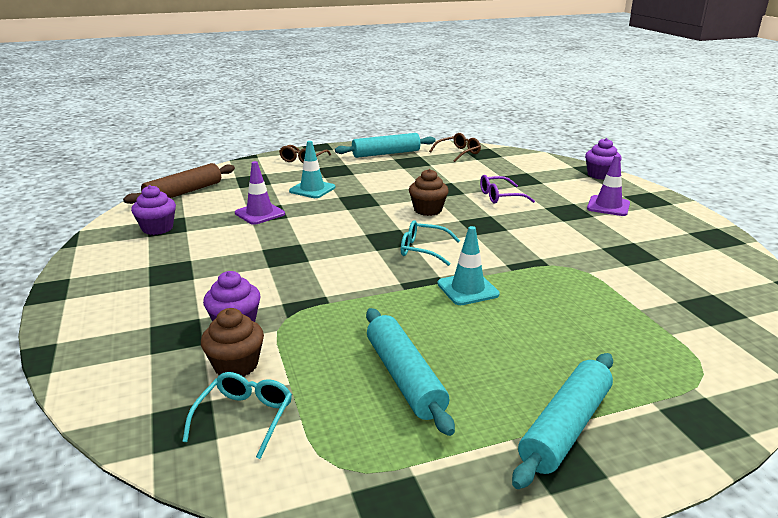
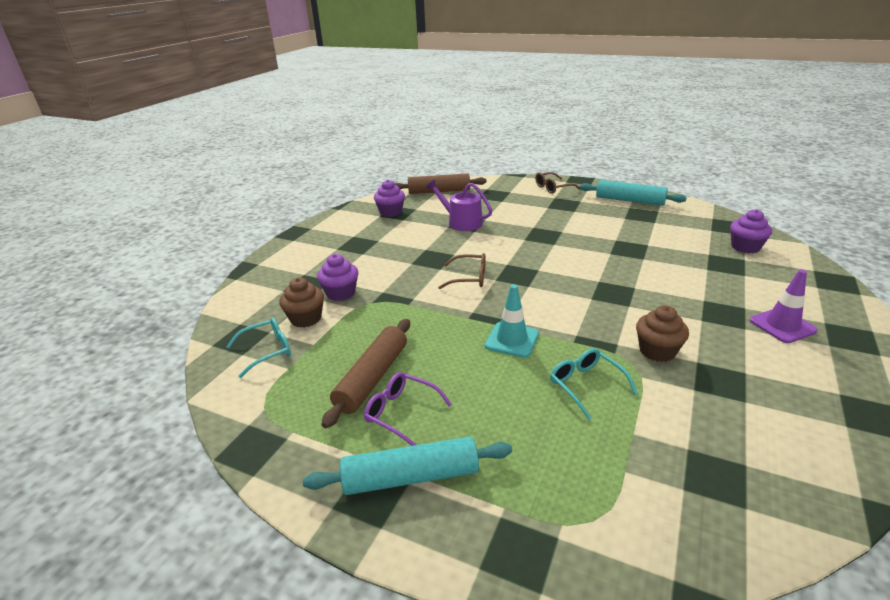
camera: 45 degrees right, 5 degrees up
(260, 213) = (461, 222): purple traffic cone -> purple watering can
(312, 189) = (523, 215): turquoise traffic cone -> none
(405, 377) = (373, 378): turquoise rolling pin -> brown rolling pin
(423, 250) = (529, 294): turquoise glasses -> turquoise glasses (586, 385)
(428, 210) = (586, 262): brown cupcake -> brown cupcake (657, 351)
(458, 153) = (701, 218): brown glasses -> brown glasses (469, 278)
(500, 196) = (673, 273): purple glasses -> purple glasses (401, 413)
(600, 175) = (834, 290): purple cupcake -> purple cupcake (745, 247)

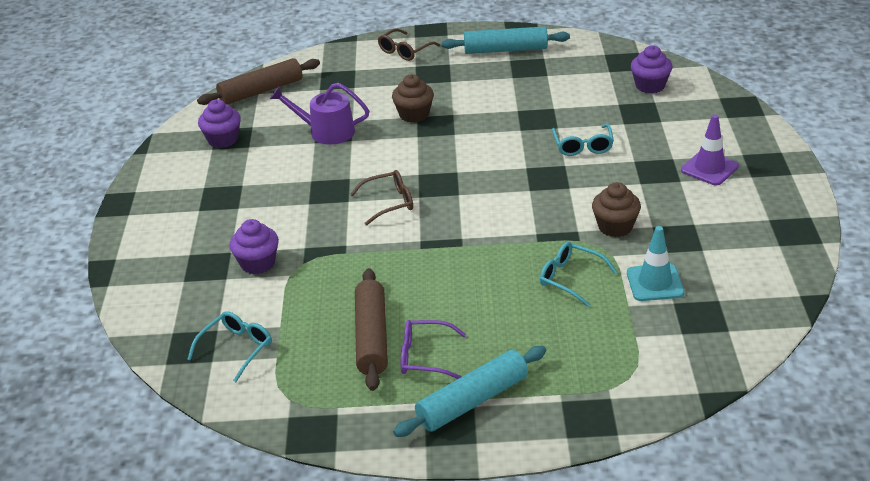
camera: 25 degrees left, 5 degrees up
(306, 318) = (245, 303): brown cupcake -> brown cupcake (414, 115)
(512, 340) = (479, 257): turquoise traffic cone -> turquoise traffic cone (655, 283)
(659, 277) = (583, 146): none -> turquoise glasses

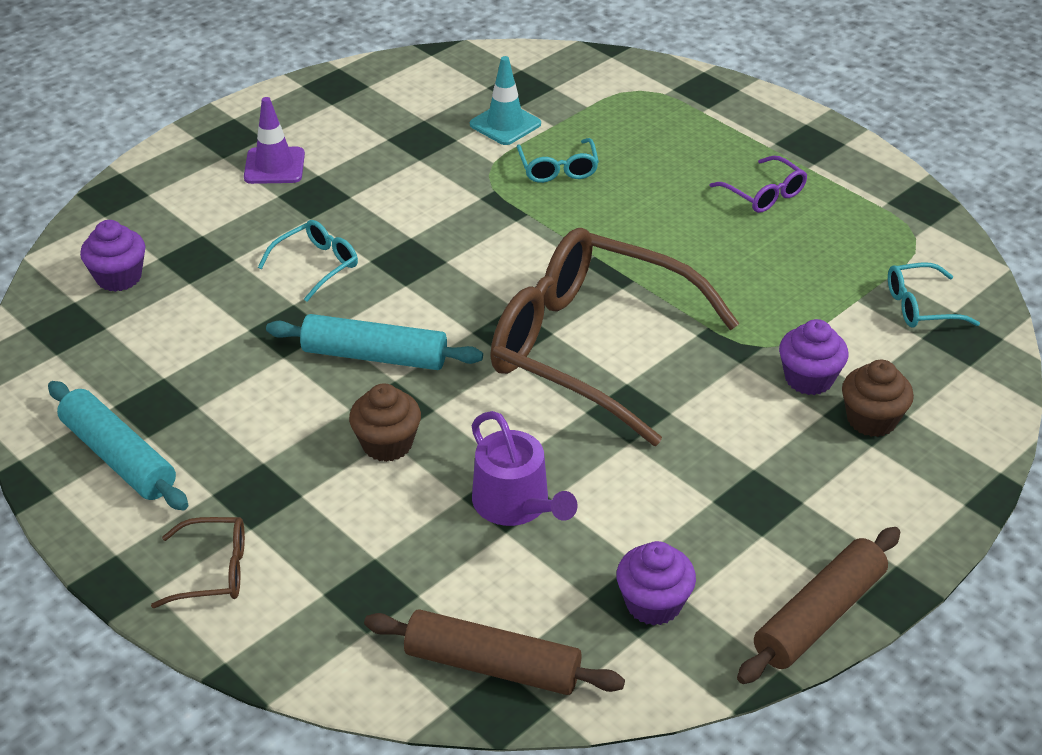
camera: 135 degrees left, 5 degrees up
(372, 337) = (786, 236): brown rolling pin -> brown rolling pin (818, 616)
(389, 203) = (591, 348): brown glasses -> brown glasses, size x2.47
(472, 401) = (771, 145): turquoise rolling pin -> turquoise rolling pin (374, 356)
(615, 227) = (446, 179): brown cupcake -> brown cupcake (871, 419)

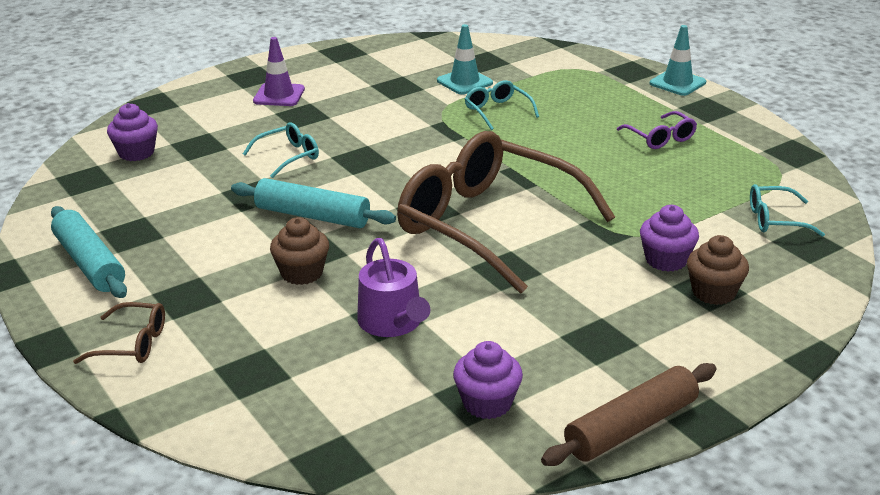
camera: 10 degrees right, 10 degrees down
(492, 666) = (335, 433): brown rolling pin -> none
(558, 169) = (497, 111): turquoise glasses -> turquoise glasses turned 150 degrees clockwise
(766, 104) = (677, 83): none -> turquoise traffic cone

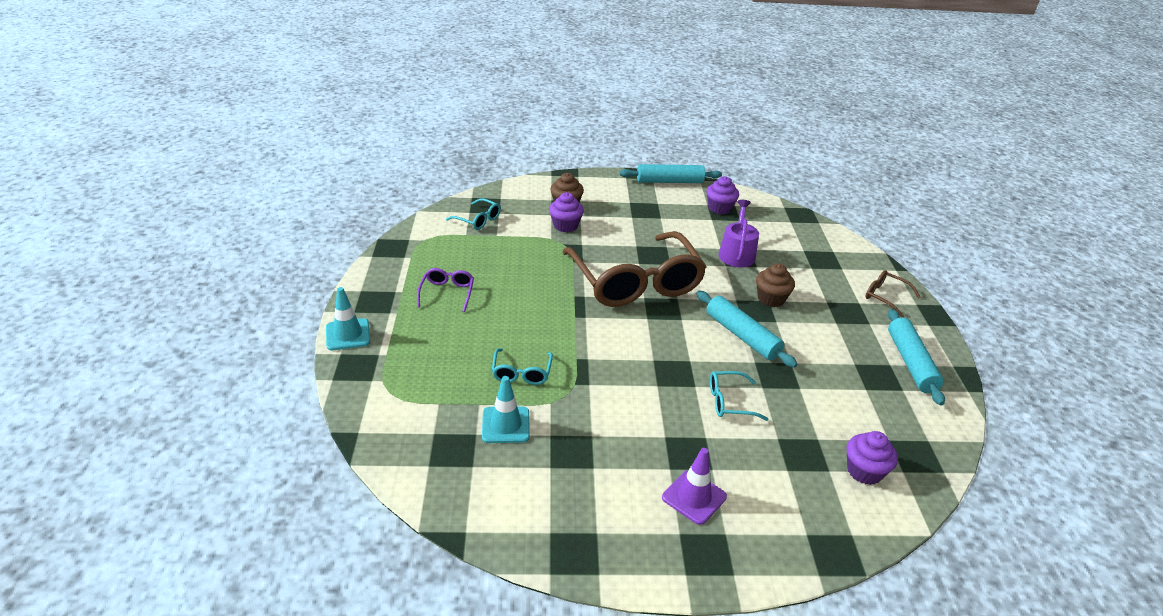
camera: 150 degrees left, 5 degrees up
(630, 427) = (669, 181): brown rolling pin -> turquoise rolling pin

